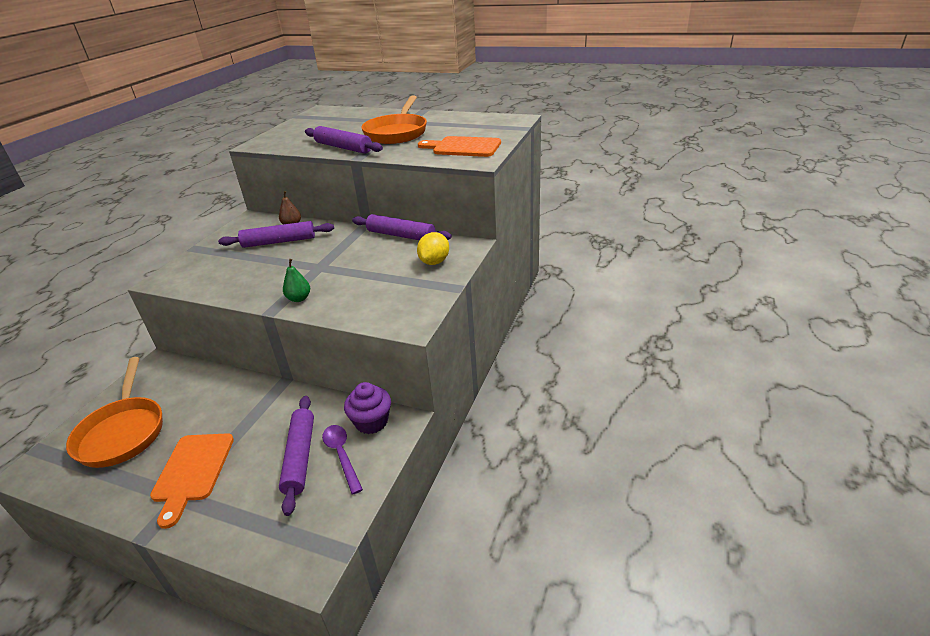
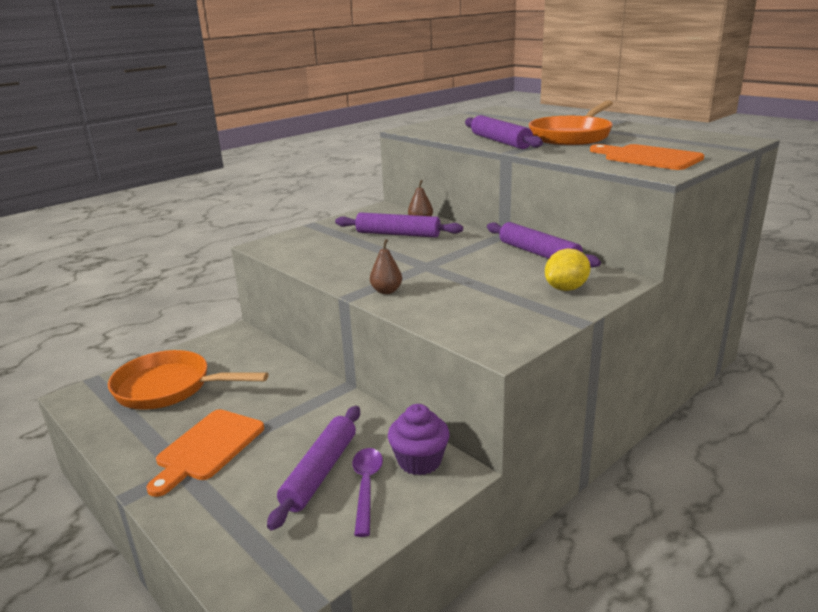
camera: 25 degrees right, 10 degrees down
(123, 432) = (170, 388): orange pan -> orange pan turned 90 degrees clockwise
(299, 298) = (386, 291): green pear -> brown pear

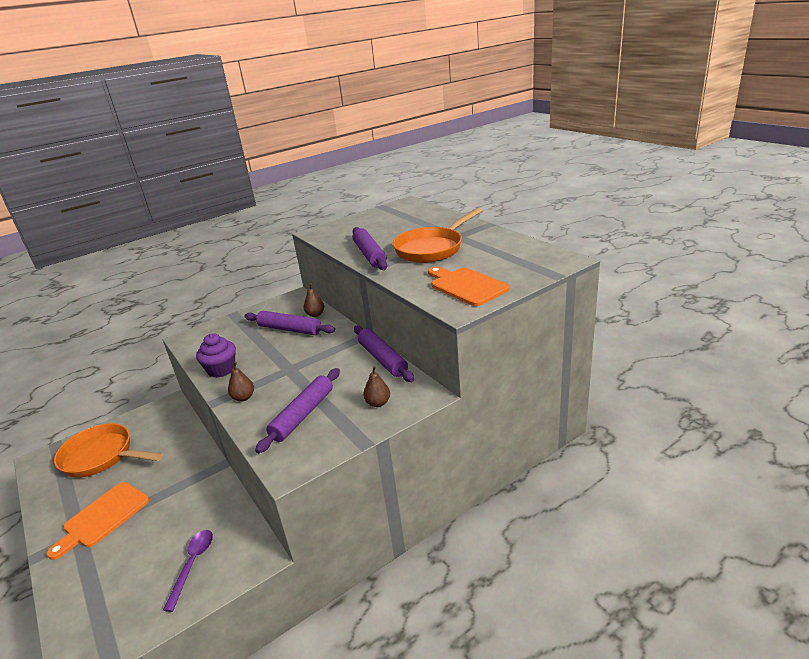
camera: 10 degrees right, 5 degrees up
(320, 472) = (168, 547): purple rolling pin -> purple rolling pin (303, 415)
(419, 461) = (240, 543): purple cupcake -> purple cupcake (221, 369)
(566, 288) = (378, 403): yellow lemon -> brown pear

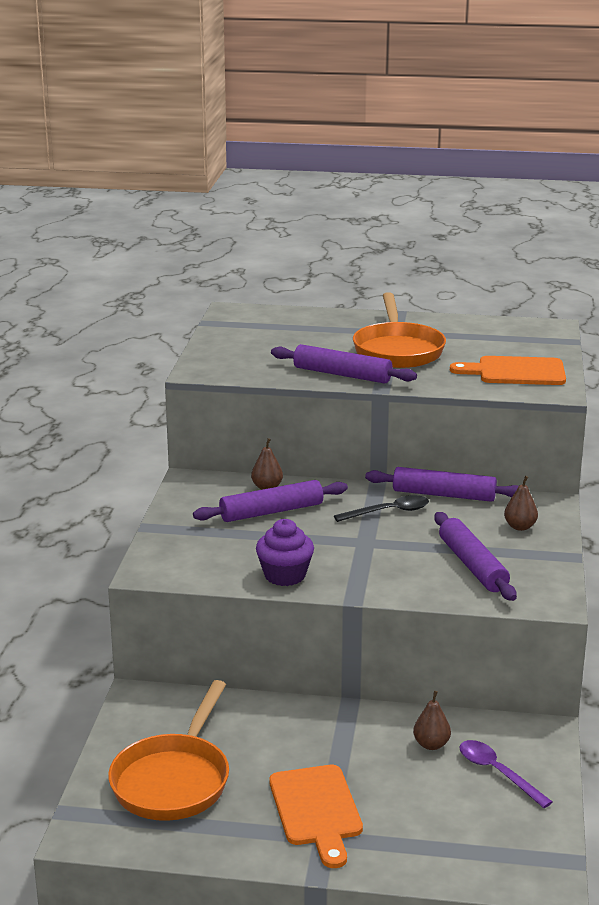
camera: 50 degrees left, 5 degrees down
(102, 456) = (174, 780): orange pan -> orange pan turned 45 degrees counterclockwise
(243, 397) = (377, 582): brown pear -> brown pear (431, 744)
(335, 356) = (389, 512): none -> black spoon

